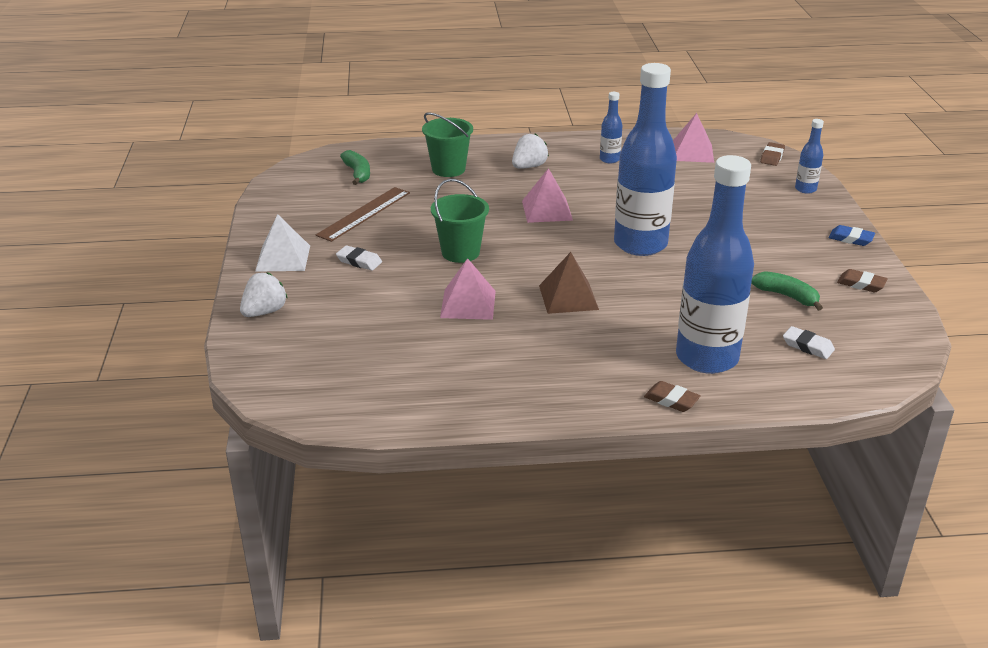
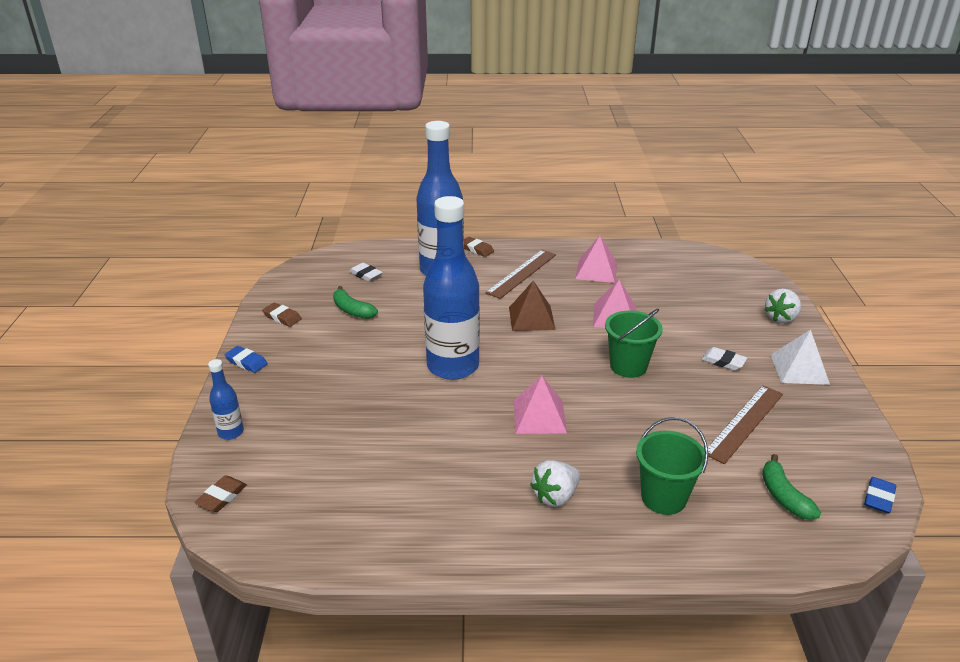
camera: 175 degrees left, 0 degrees up
(286, 175) = (878, 498): none -> blue eraser
(592, 359) = (522, 273): none -> brown ruler
(609, 159) = (443, 505): blue bottle -> none
(692, 152) = (323, 515): pink pyramid -> pink pyramid (596, 271)

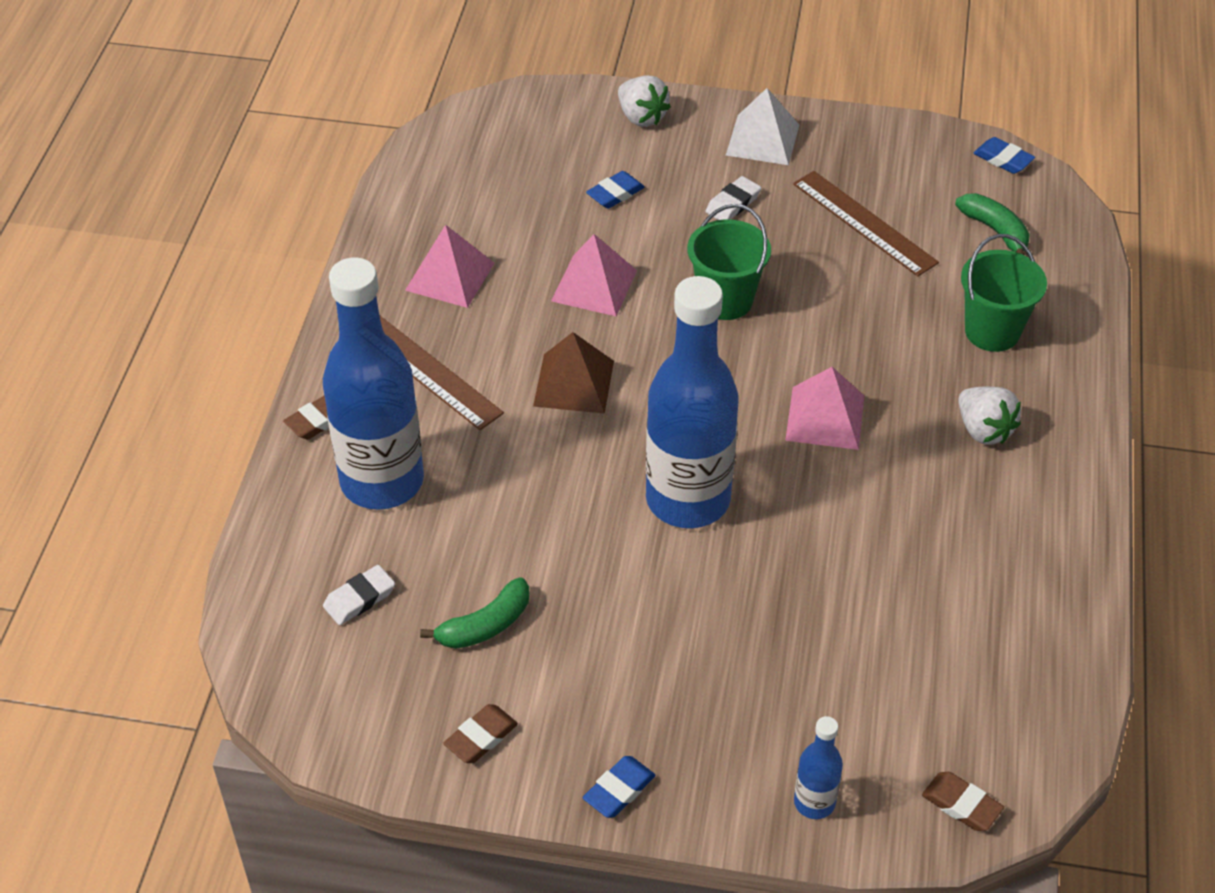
camera: 80 degrees left, 15 degrees up
(700, 316) = (615, 193): none -> blue eraser
(783, 496) = (995, 231): green banana -> green banana turned 120 degrees counterclockwise

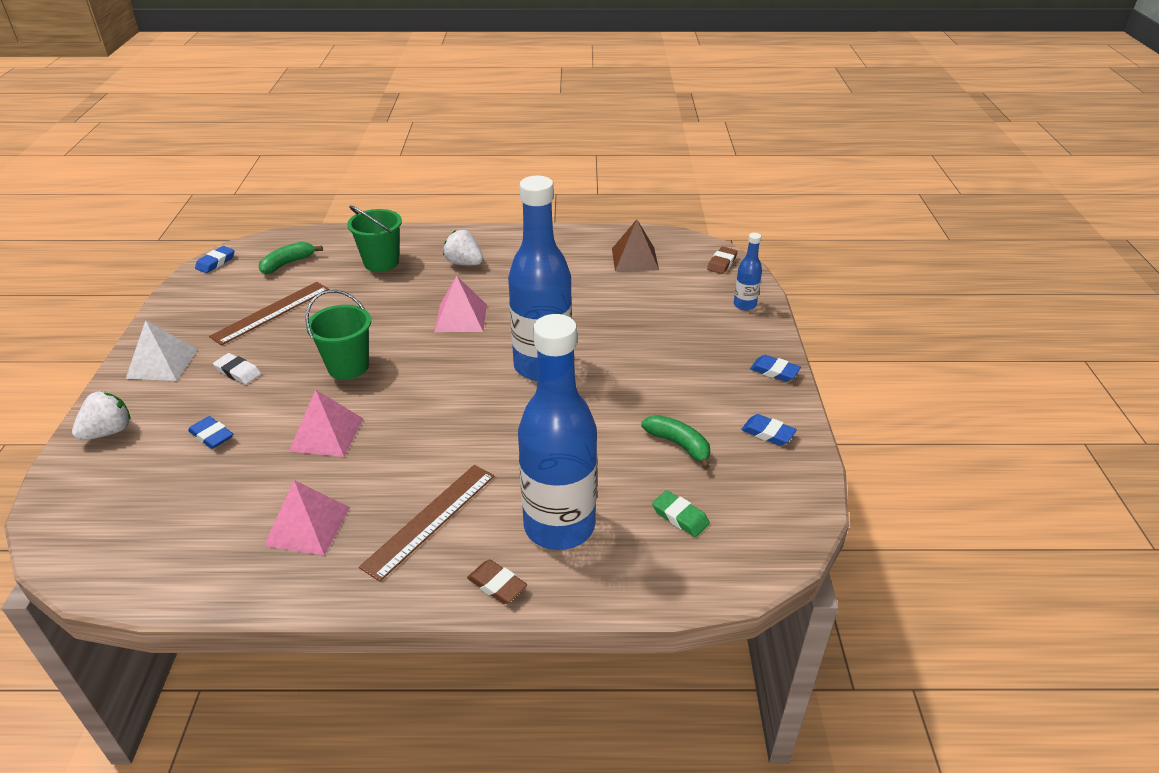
camera: 100 degrees left, 10 degrees down
(359, 598) = (680, 516): white eraser -> green eraser
(481, 737) = (768, 433): brown eraser -> blue eraser
(573, 383) = (438, 432): brown pyramid -> brown pyramid (635, 259)
(983, 430) = (464, 263): white strawberry -> white strawberry turned 105 degrees counterclockwise

